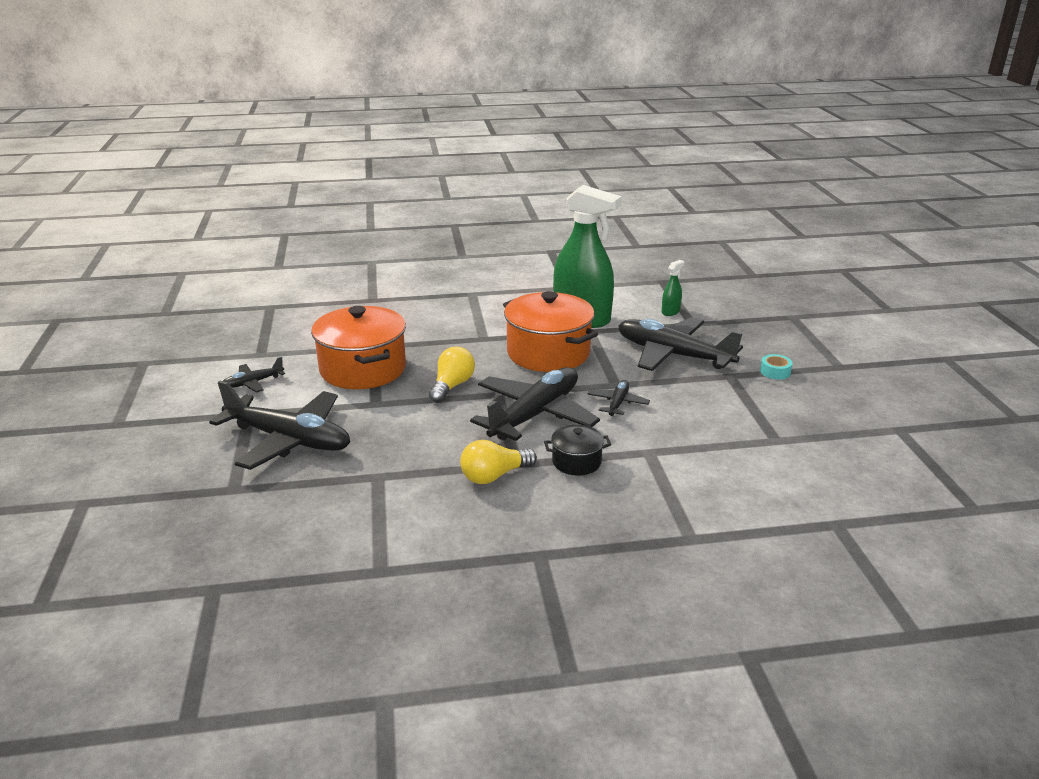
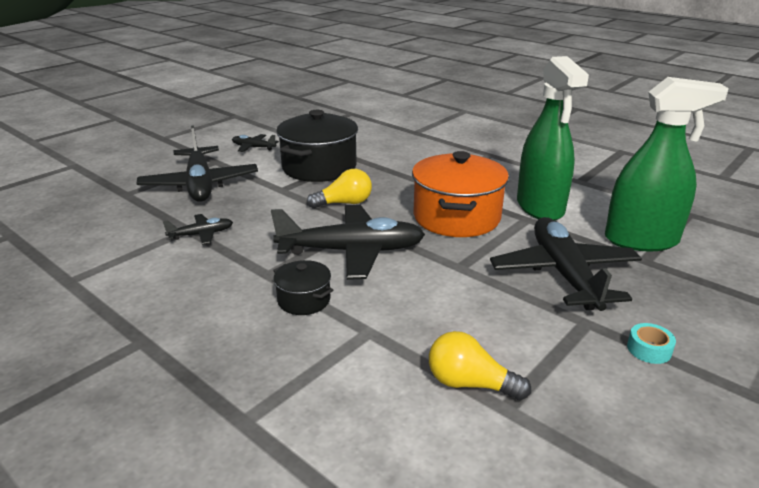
camera: 50 degrees right, 0 degrees up
(363, 369) = (319, 167): orange pot -> black pot
(494, 476) = (238, 272): yellow light bulb -> yellow light bulb (470, 384)
(618, 403) = (428, 281): black plane -> black plane (201, 234)
(670, 312) = (641, 240): green spray bottle -> green spray bottle, size x2.48

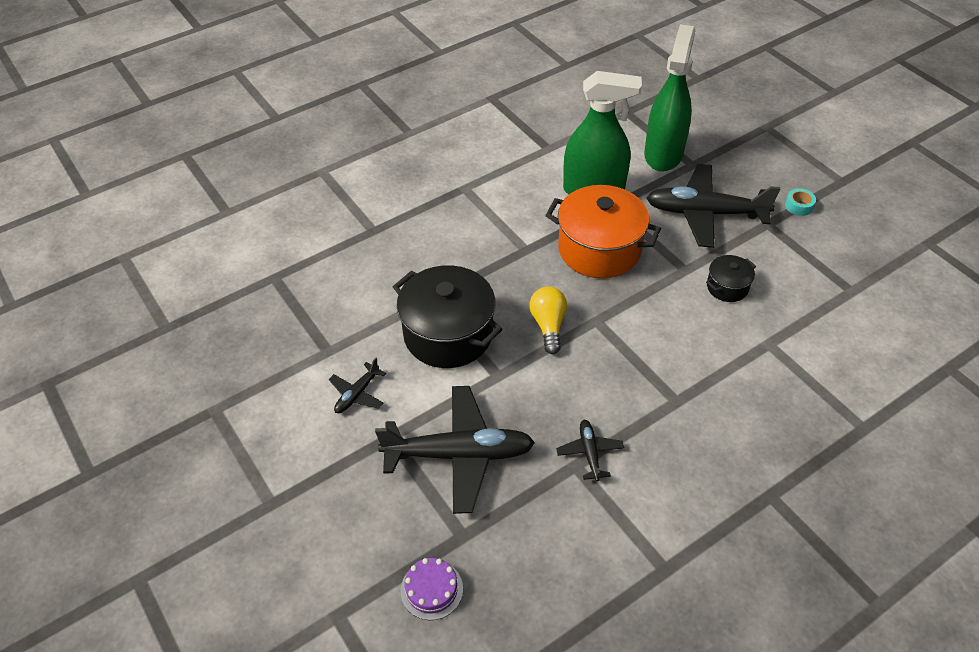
camera: 75 degrees left, 20 degrees up
(83, 189) = (431, 589): none -> purple cake
(304, 300) = (722, 378): black pot -> black pot (727, 287)
(352, 251) = (648, 334): black plane -> none
(470, 384) = (829, 301): yellow light bulb -> none

